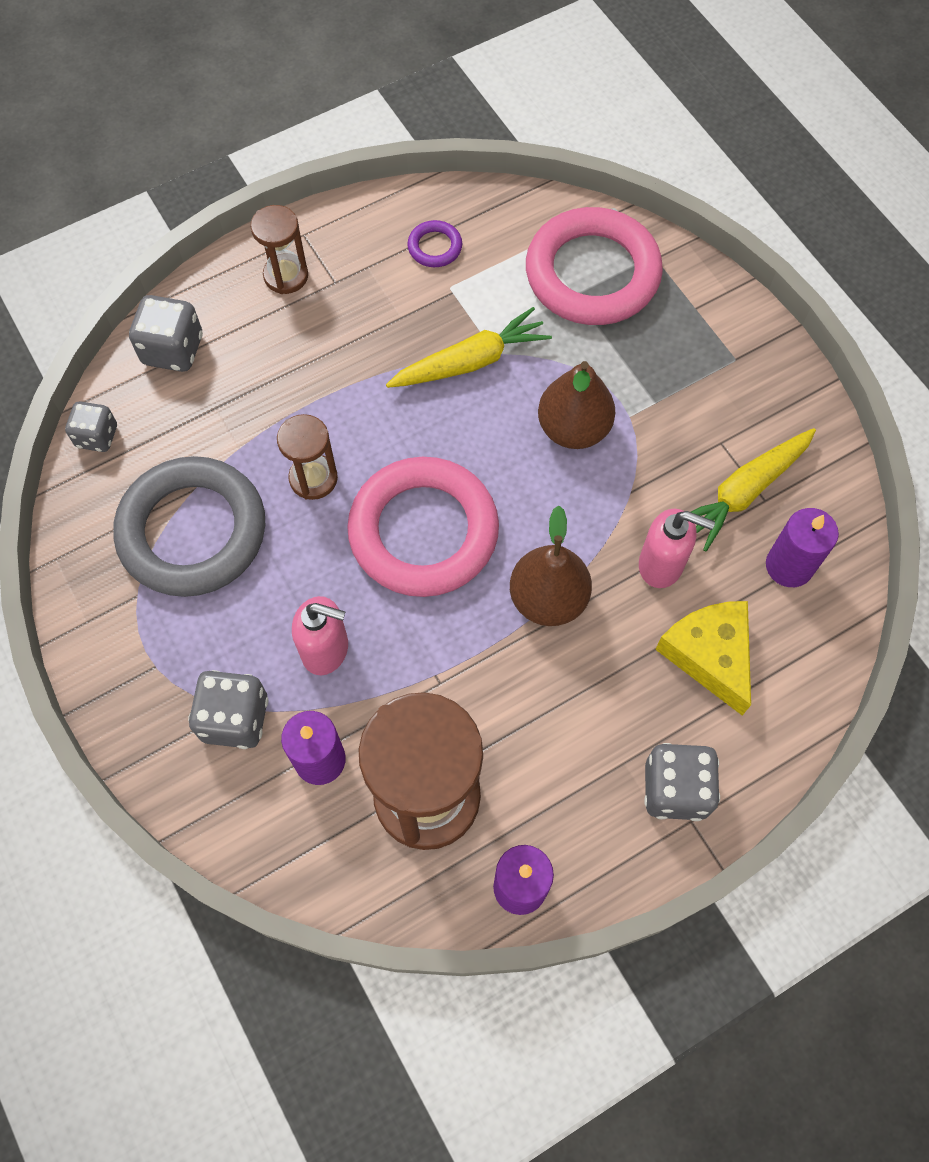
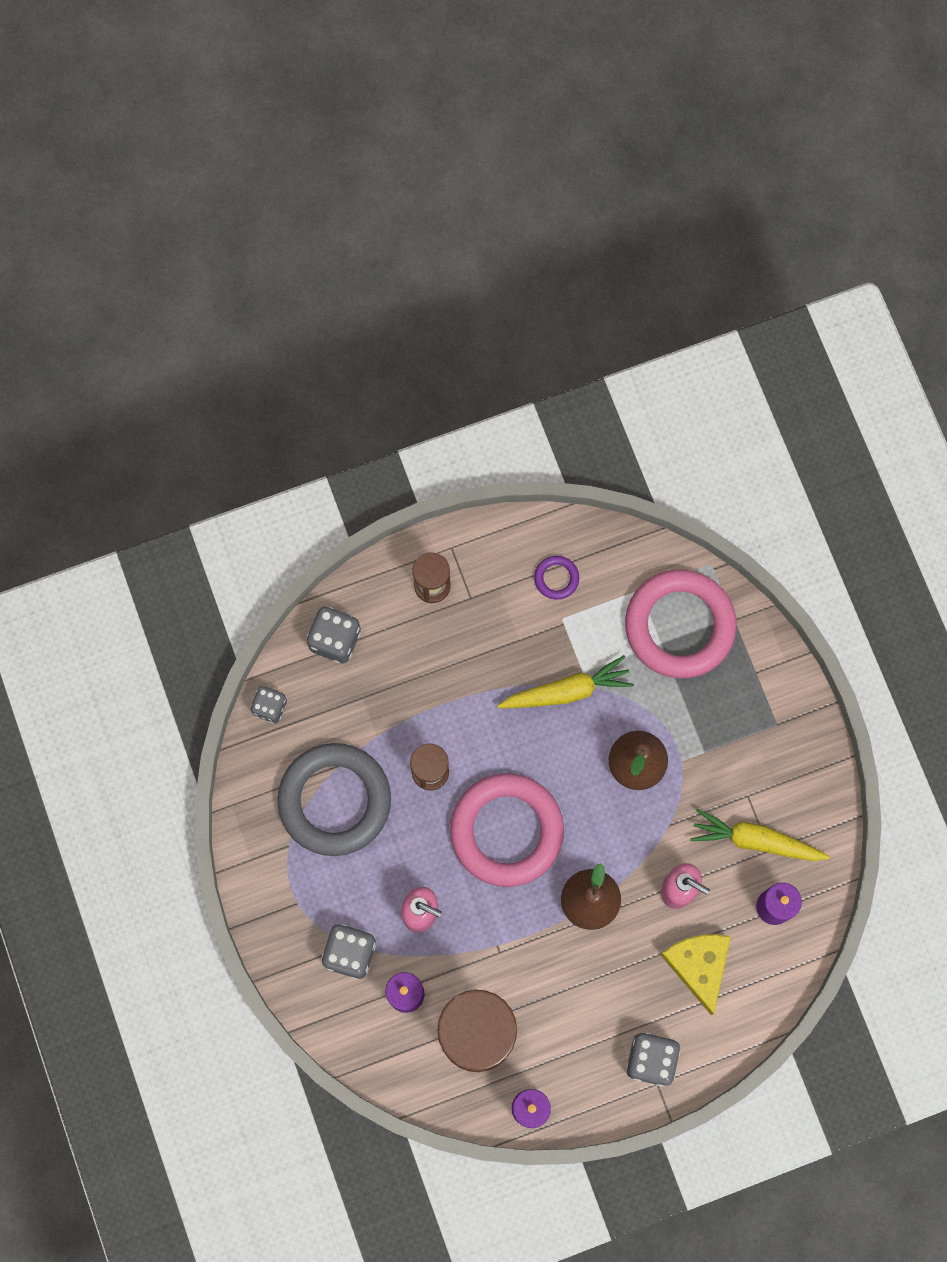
camera: 10 degrees right, 10 degrees up
(744, 491) = (755, 840): yellow carrot -> yellow carrot turned 45 degrees clockwise

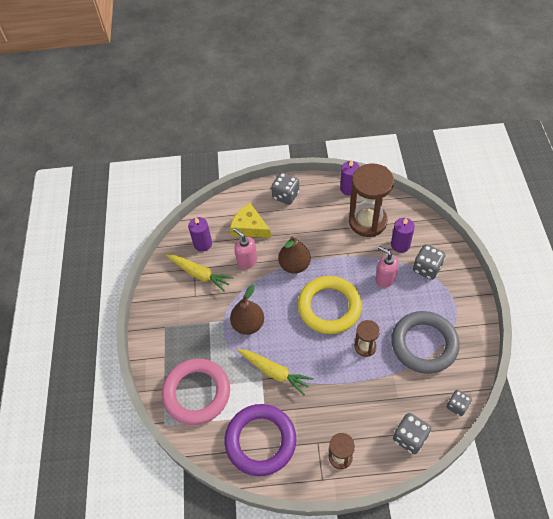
camera: 160 degrees left, 20 degrees down
(506, 831) = (329, 307): pink ring -> yellow ring
(556, 578) = (260, 441): purple ring -> purple ring, size x2.45
(567, 691) = (274, 372): yellow carrot -> yellow carrot turned 150 degrees counterclockwise
(698, 966) = (249, 227): yellow cheese -> yellow cheese turned 120 degrees clockwise

